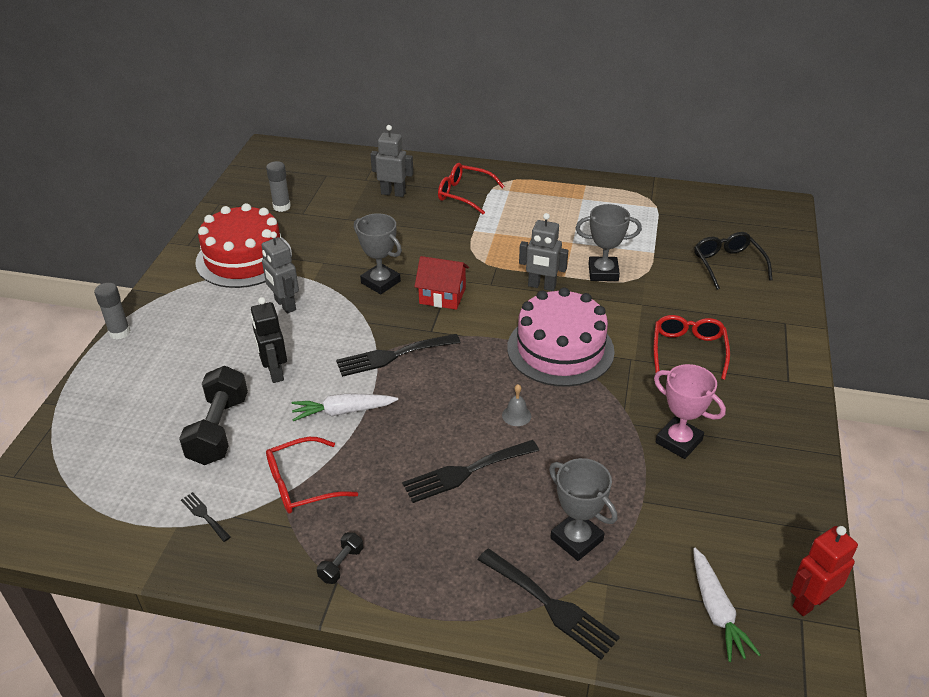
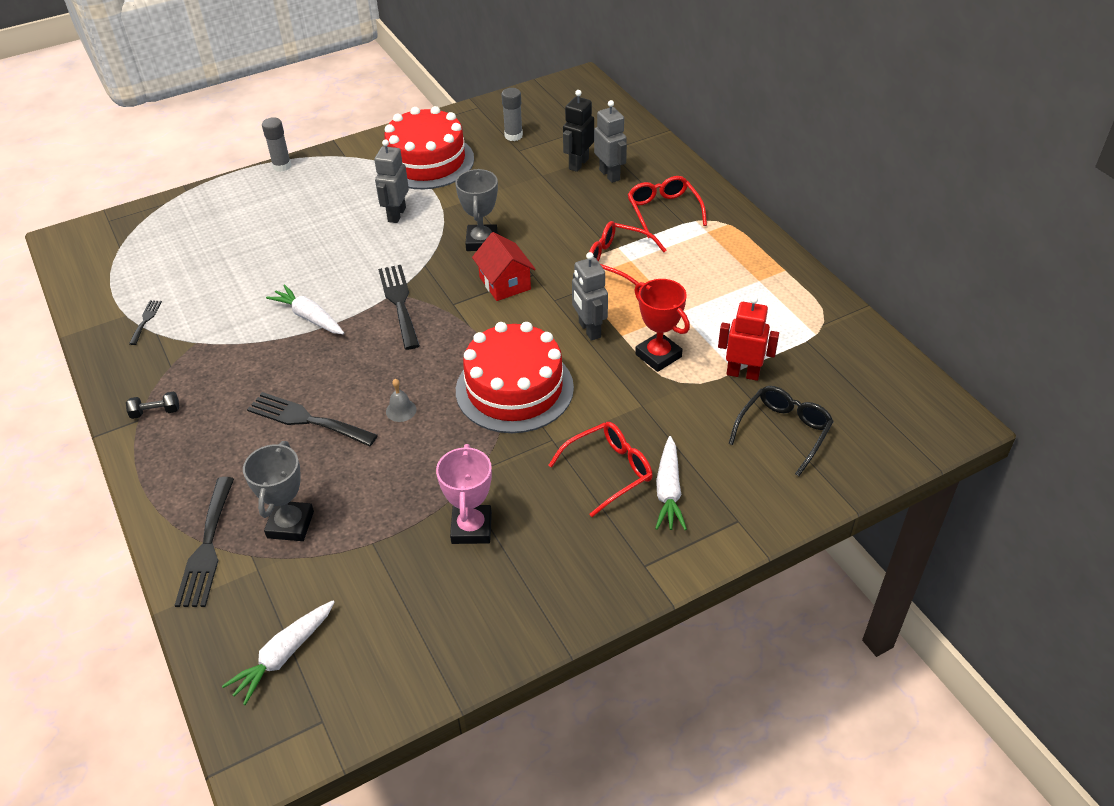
camera: 50 degrees right, 5 degrees up
(219, 430) = (231, 272): black dumbbell -> none
(275, 372) = (316, 259): black robot -> black robot (578, 164)
(302, 484) = (215, 345): red glasses -> red glasses (618, 260)
(393, 356) = (399, 302): black fork -> black fork turned 45 degrees clockwise
(560, 349) = (514, 389): pink cake -> red cake
(603, 272) = (658, 355): grey trophy -> red trophy
(732, 335) = (668, 491): none -> white carrot
(809, 602) = (347, 718): red robot -> red robot (743, 373)

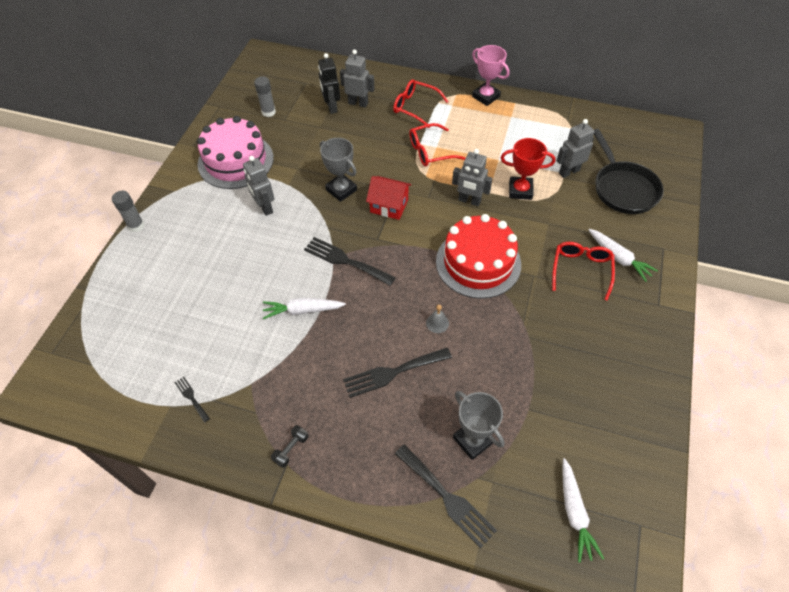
camera: 45 degrees left, 10 degrees up
(427, 161) = (235, 161): red cake -> pink cake
(471, 528) = (563, 356): pink trophy -> pink trophy (486, 96)
(743, 373) = (569, 171): red robot -> grey robot
(783, 432) = (623, 188): black glasses -> black pan

